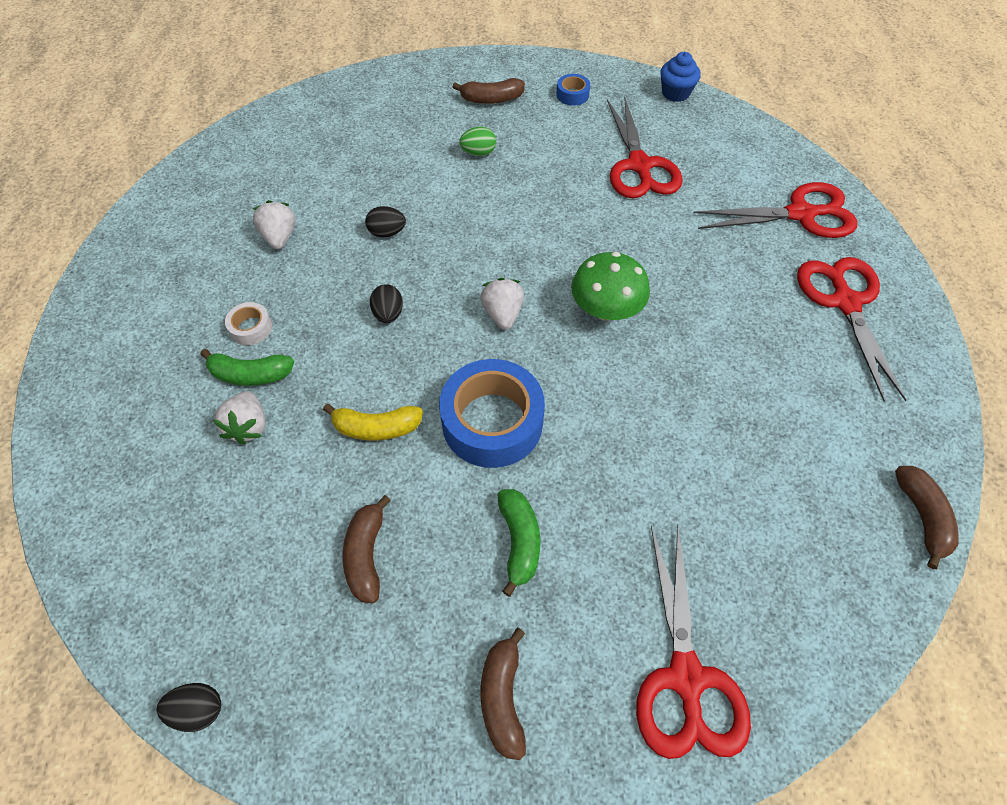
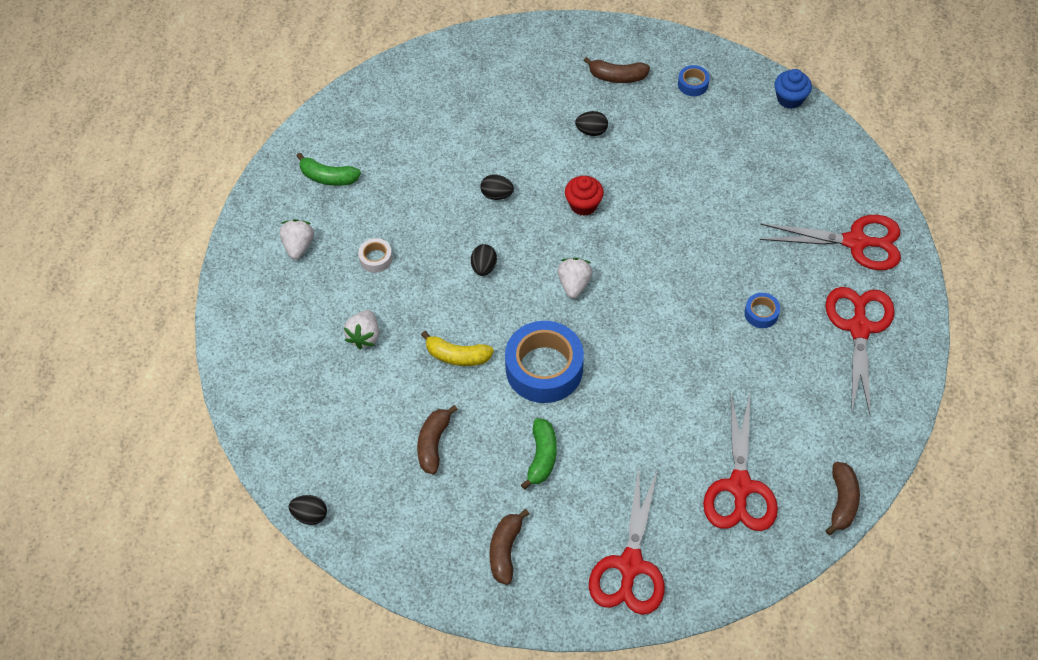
camera: 15 degrees right, 0 degrees up
(250, 375) = (371, 296): green banana -> green banana (328, 177)
(280, 237) = (409, 183): white strawberry -> white strawberry (298, 246)
(478, 153) = (591, 131): green egg -> black egg
(490, 226) = (583, 205): none -> red cupcake
(606, 309) = (658, 296): green mushroom -> none
(639, 165) = (730, 169): red scissors -> red scissors (739, 486)
(730, 307) = (761, 313): none -> blue tape

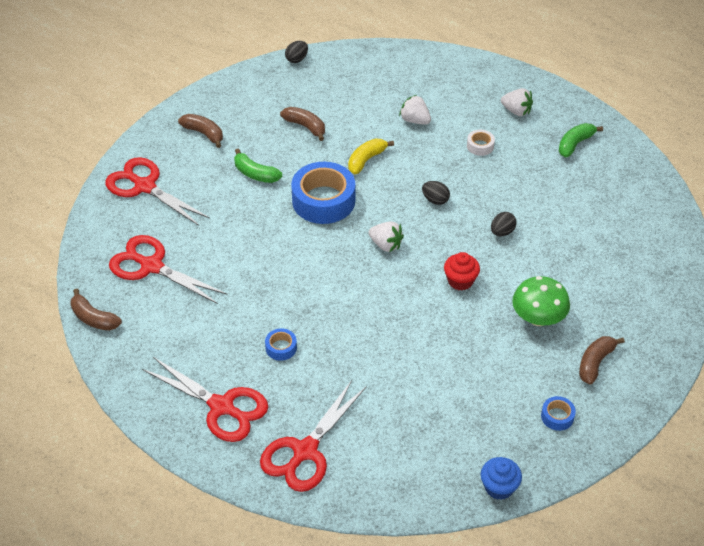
camera: 115 degrees right, 10 degrees down
(591, 131) = (538, 318): black egg -> green mushroom

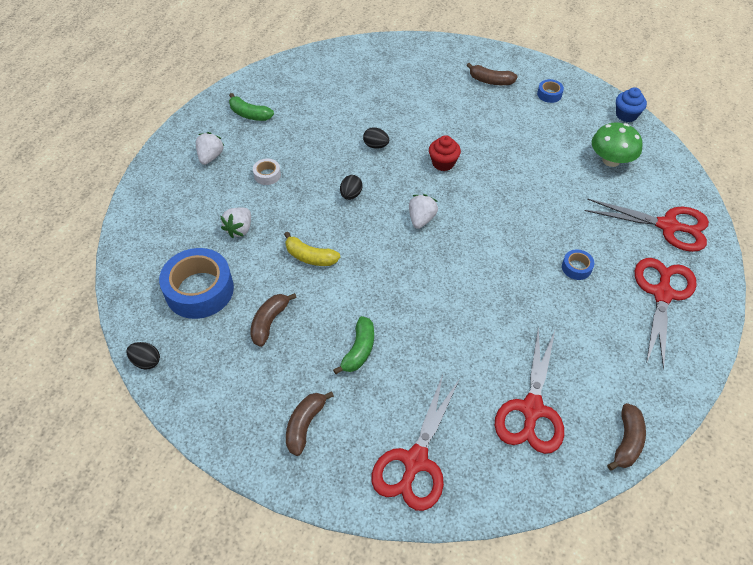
camera: 105 degrees left, 5 degrees up
(323, 200) = (380, 279): blue tape -> blue tape (199, 290)
(538, 318) = (462, 114): green mushroom -> green mushroom (611, 160)

